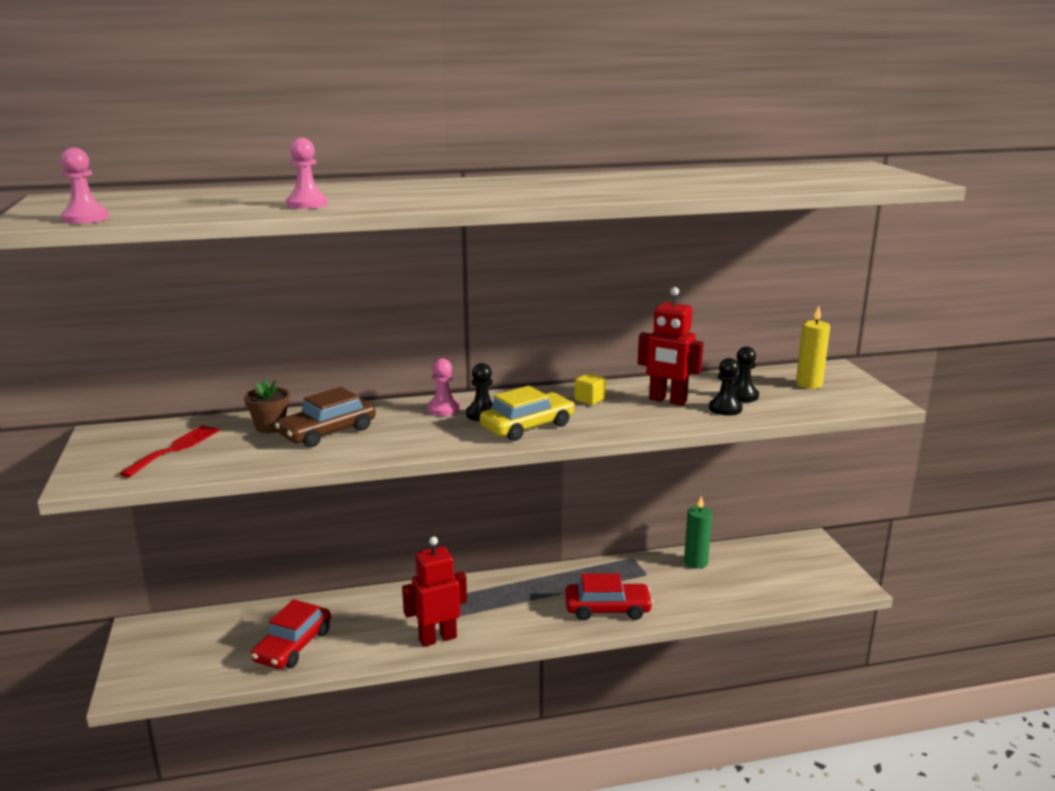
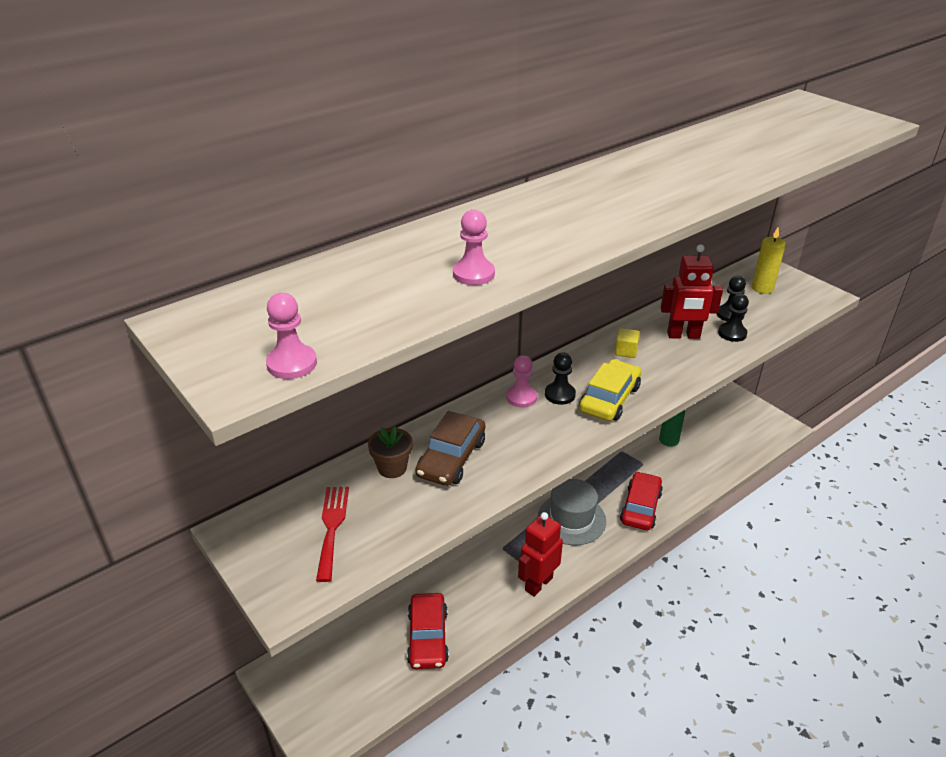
camera: 25 degrees left, 15 degrees up
(522, 598) = (571, 519): none -> grey hat
(607, 609) = (640, 507): red car -> red car turned 45 degrees counterclockwise

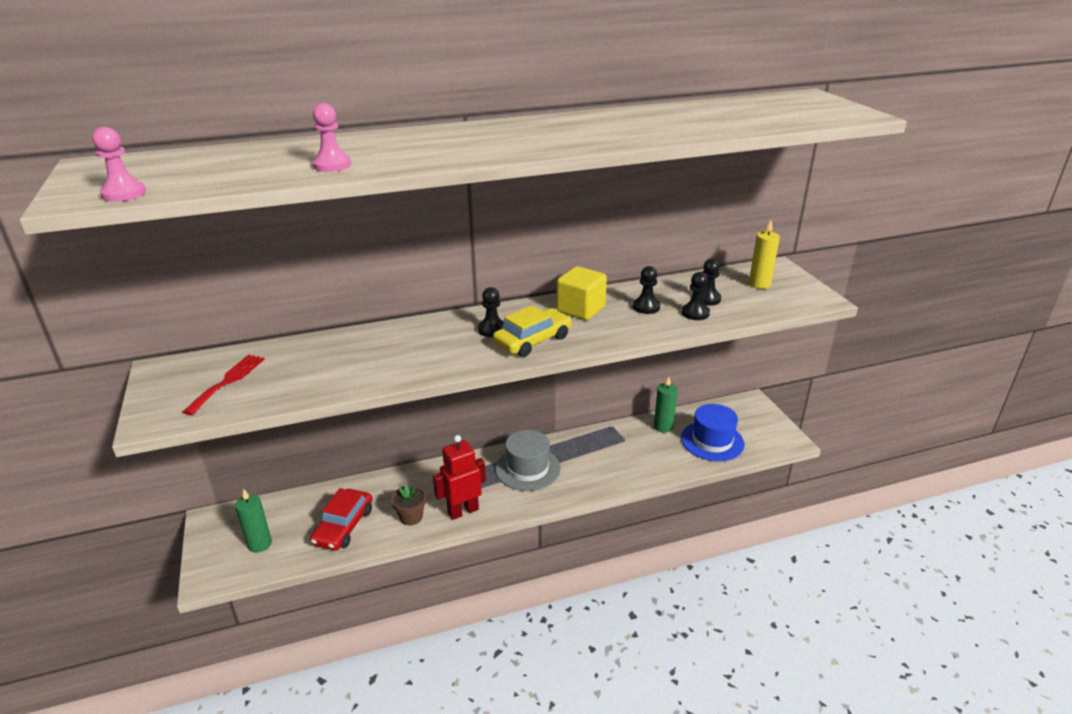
camera: 20 degrees right, 5 degrees down
(350, 685) = (259, 544): none -> green candle
(392, 468) = (309, 353): brown flower pot -> brown flower pot (411, 517)
(451, 458) = (360, 355): brown car -> none
(521, 397) = (457, 325): pink pawn -> none
(625, 351) = (580, 309): yellow cube -> yellow cube, size x1.89
(640, 507) = (598, 474): red car -> none
(683, 335) = (646, 307): red robot -> black pawn
(720, 444) = (712, 441): none -> blue hat

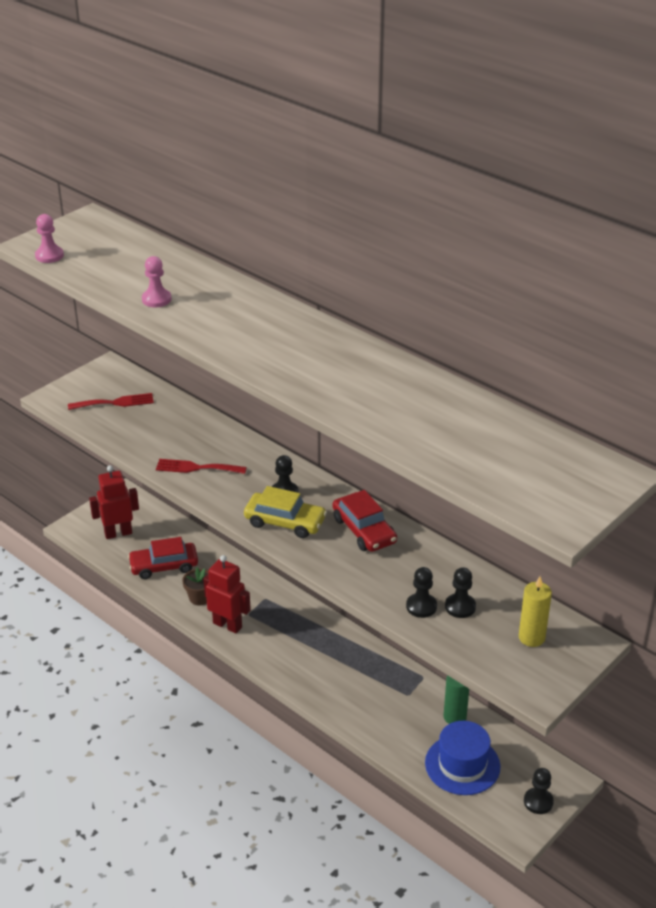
camera: 60 degrees right, 5 degrees up
(259, 544) = (118, 533): green candle -> red robot
(401, 363) = (196, 468): none -> red fork
(528, 468) = (311, 642): grey hat -> none
(580, 309) = (364, 530): yellow cube -> red car
(646, 307) = (405, 570): black pawn -> black pawn (538, 802)

